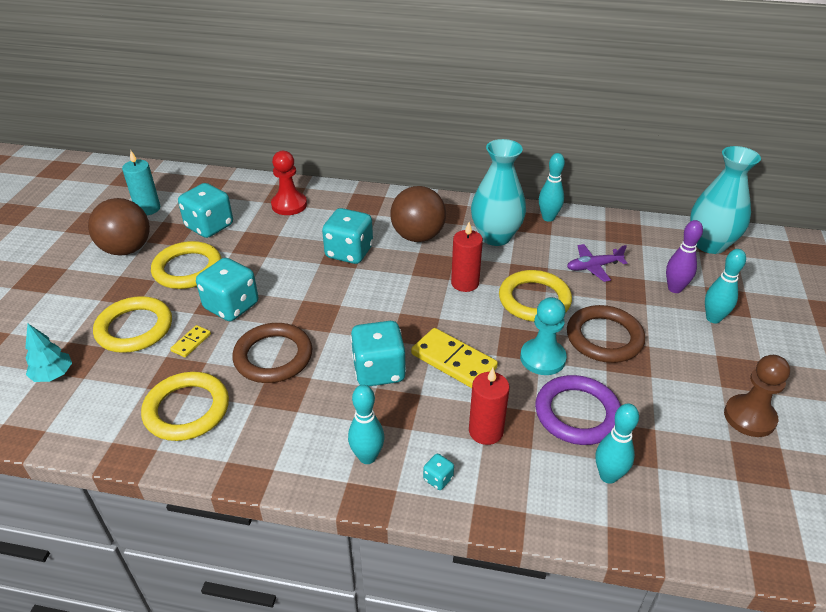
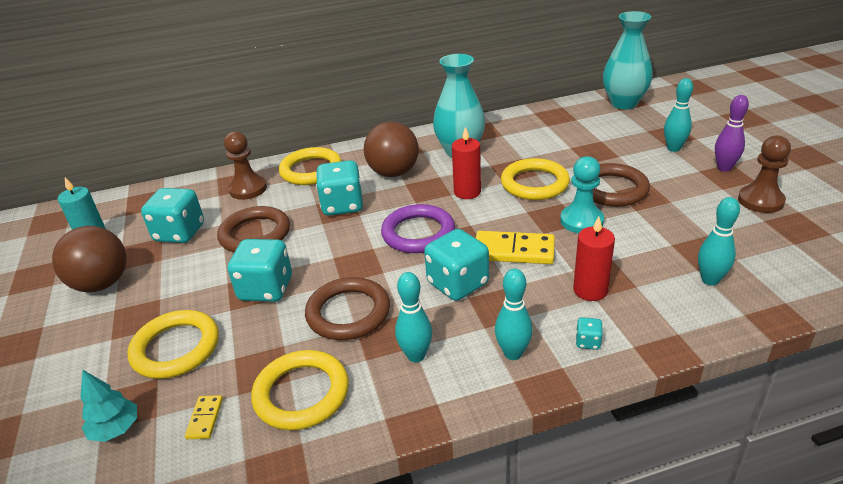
camera: 25 degrees left, 5 degrees down
(187, 269) = (189, 276): yellow ring -> yellow ring (311, 170)
(191, 342) = (252, 335): yellow domino -> yellow domino (205, 418)
(262, 251) = (255, 234): none -> brown ring
(289, 205) = (248, 189): red pawn -> brown pawn
(548, 218) = (489, 125): turquoise bowling pin -> turquoise bowling pin (416, 355)
(577, 413) = (645, 248): purple ring -> purple ring (418, 233)
(593, 267) = (556, 145): purple plane -> none
(674, 288) = (628, 139): purple bowling pin -> purple bowling pin (724, 168)

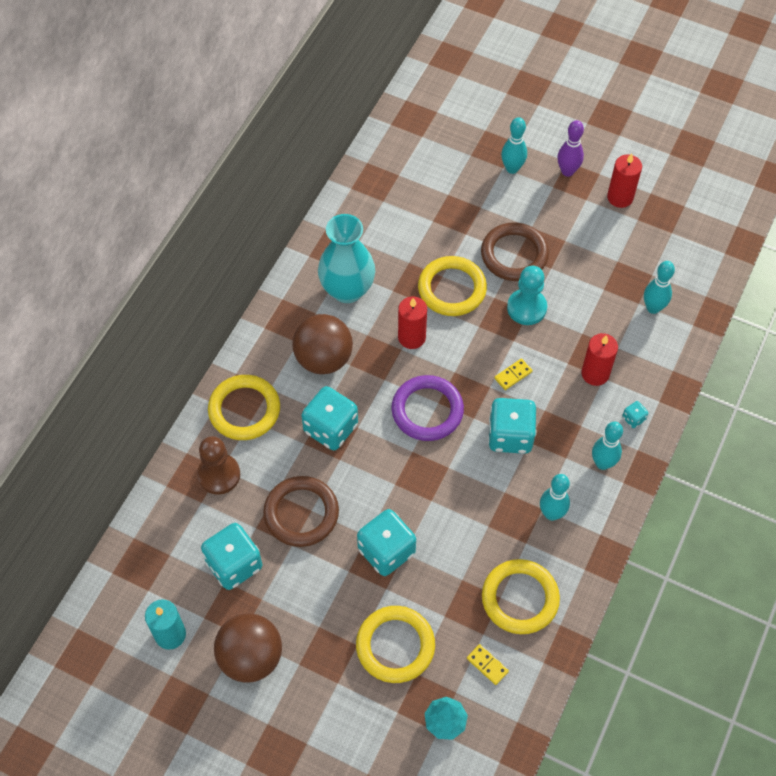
camera: 50 degrees left, 25 degrees up
(348, 313) = (470, 520): brown ring -> none
(514, 251) = (513, 375): yellow domino -> yellow domino, size x0.50
(623, 103) = (416, 123): turquoise vase -> none
(760, 201) = (620, 197): brown pawn -> red candle

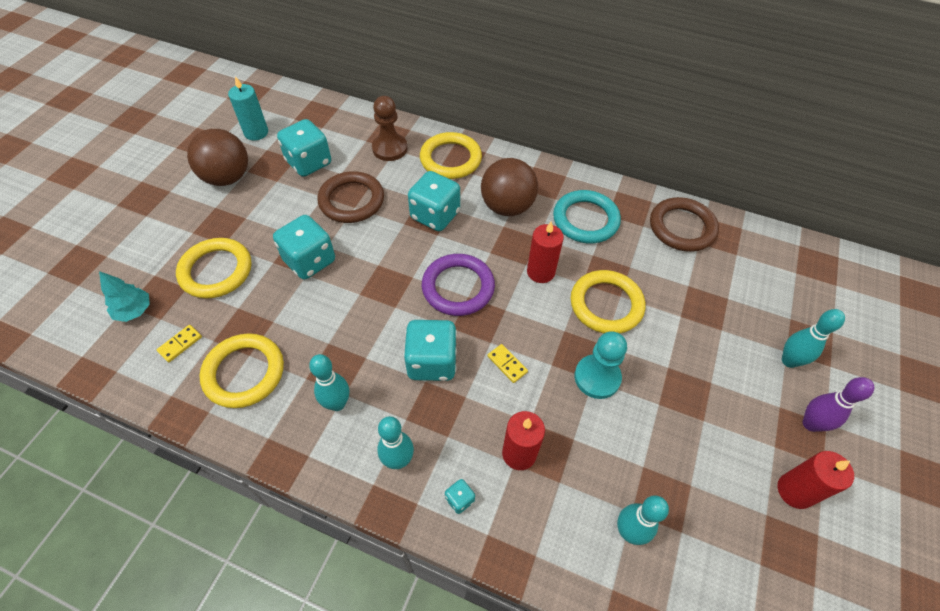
camera: 85 degrees right, 5 degrees down
(347, 290) = (585, 220): turquoise vase -> turquoise ring
(514, 255) = (666, 364): brown ring -> brown ring (682, 227)

